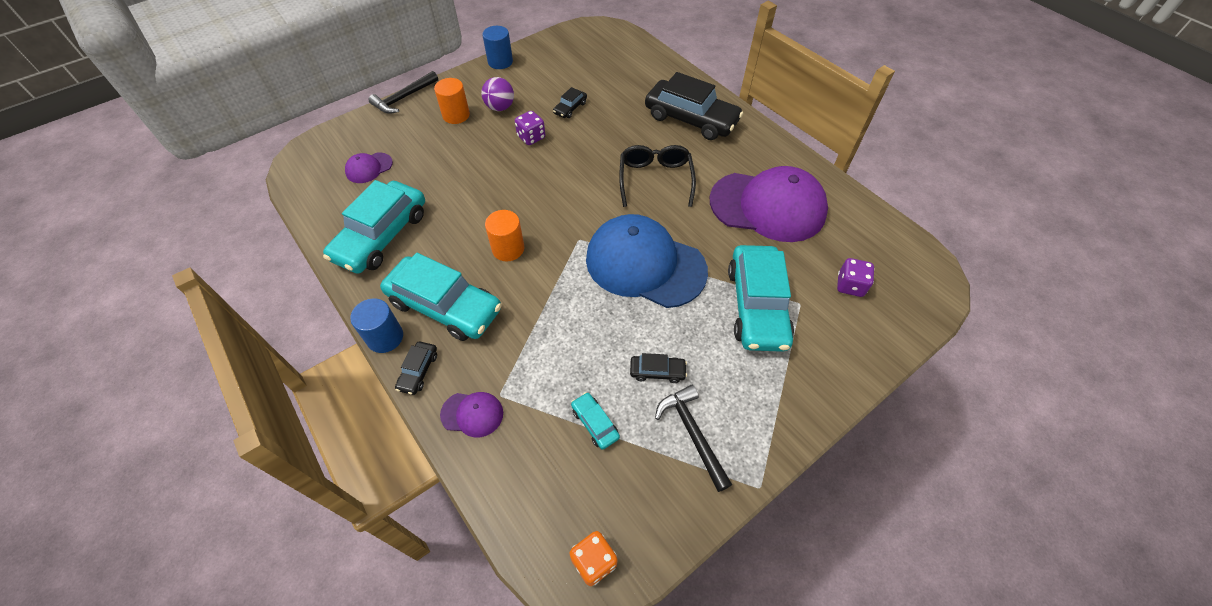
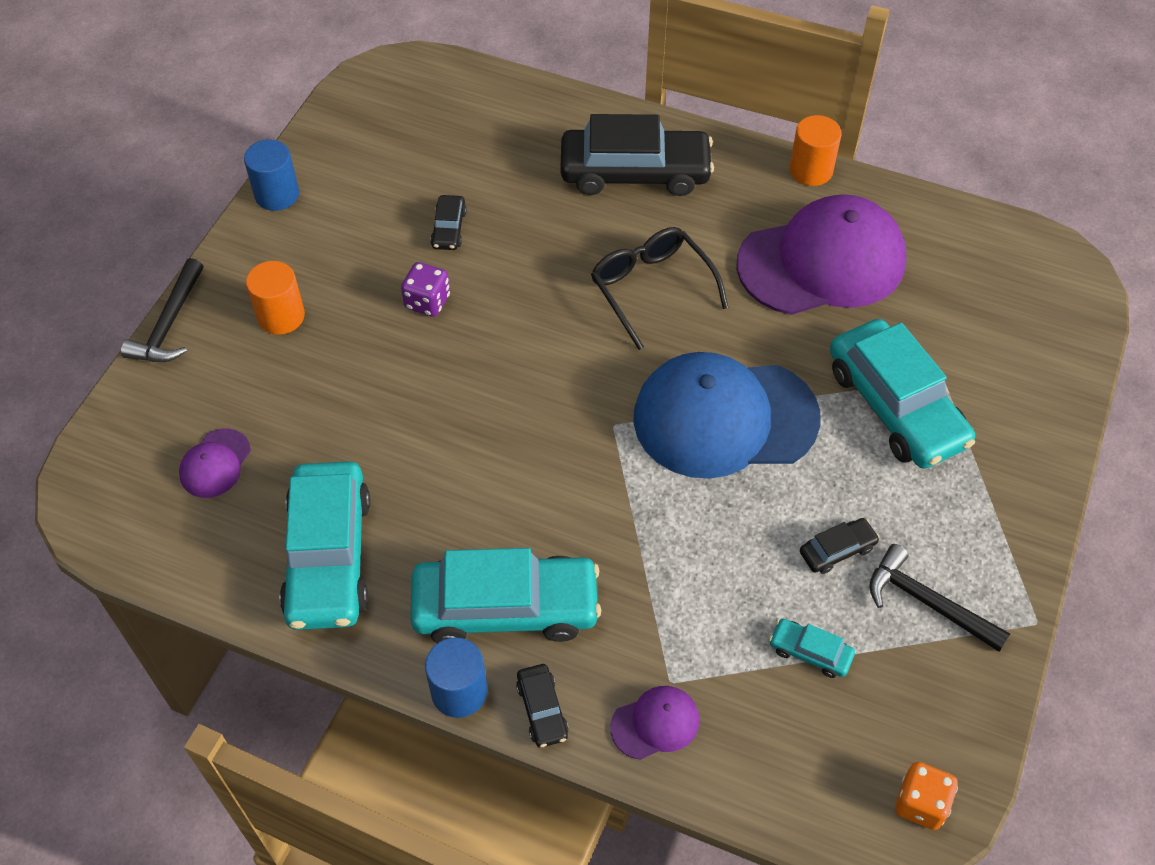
camera: 30 degrees left, 0 degrees up
(500, 107) = (340, 273): purple ball -> none
(508, 249) = (527, 485): orange cylinder -> orange cylinder (811, 170)
(850, 286) = (984, 326): purple dice -> none

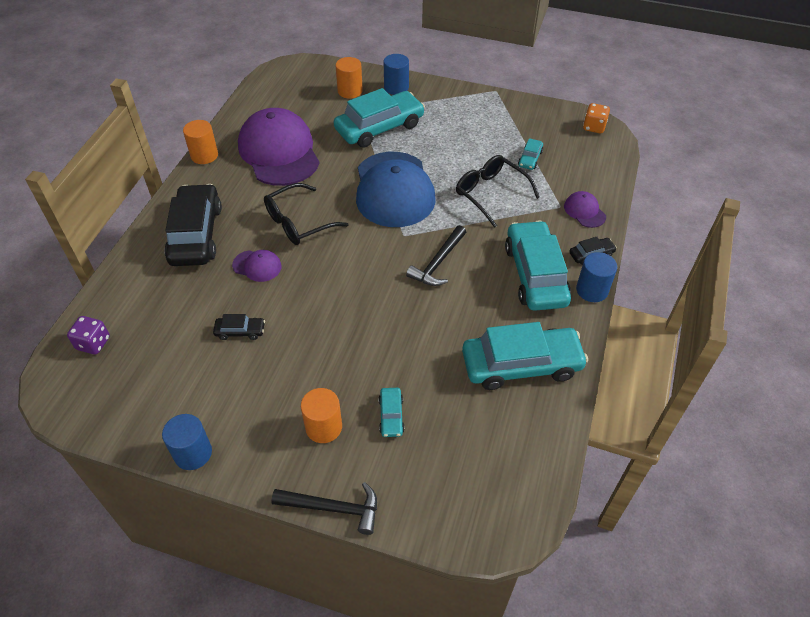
camera: 95 degrees left, 5 degrees down
(215, 463) = (461, 446): purple cap -> purple cap (257, 266)
(280, 388) = (391, 416): none -> turquoise car
(427, 302) = (309, 336): purple dice -> purple dice (93, 343)
(710, 567) = (490, 193): none -> black glasses
(837, 550) = (471, 149): black car -> none
(927, 602) = (493, 121): black hammer -> black hammer (438, 263)
(1005, 364) = (350, 91): none -> orange cylinder
(1026, 440) = (396, 88): none -> blue cylinder

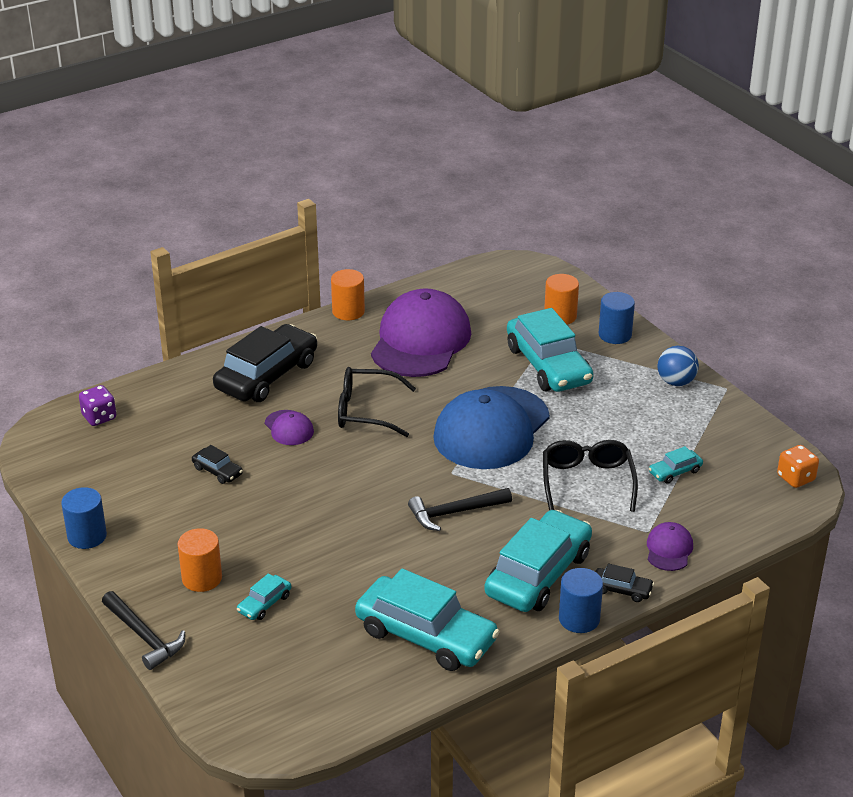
camera: 40 degrees right, 15 degrees down
(379, 127) = (548, 365): turquoise car -> turquoise car turned 60 degrees clockwise
(465, 101) = (676, 382): none -> blue ball

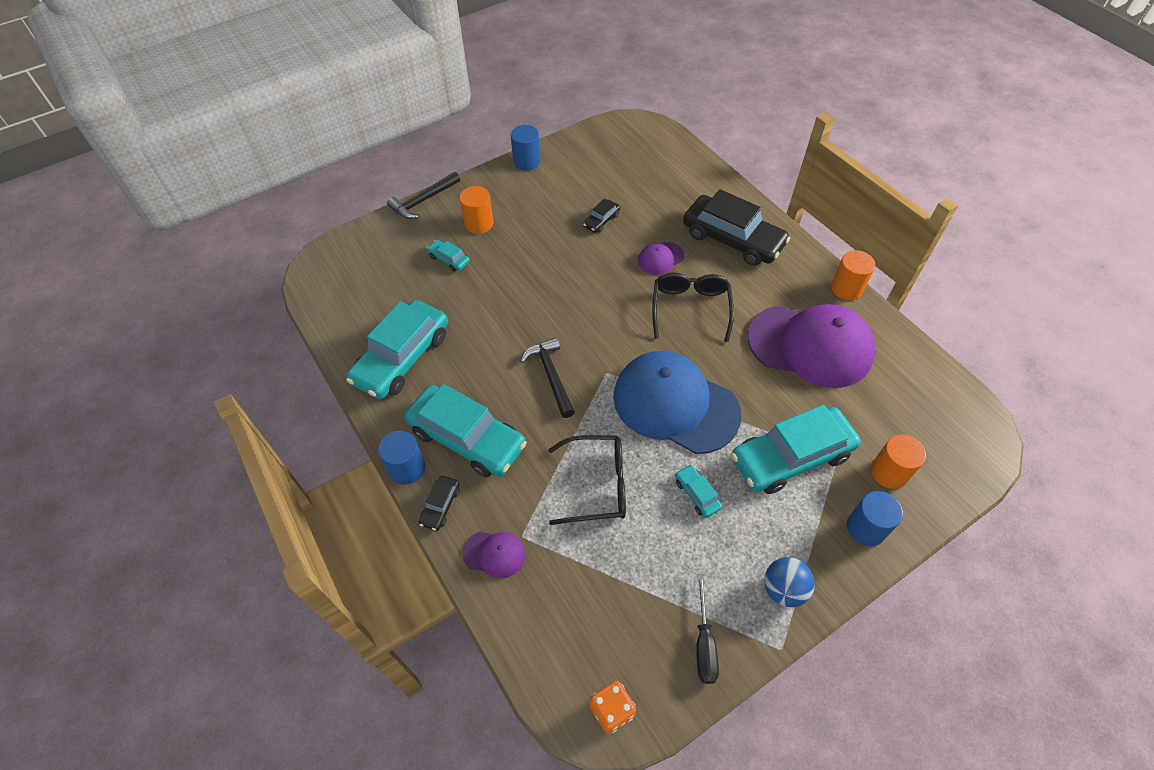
camera: 90 degrees right, 20 degrees up
(99, 417) = (662, 150): purple dice -> none
(675, 472) = (617, 572): turquoise car -> turquoise car (697, 494)
(730, 426) = (704, 643): none -> black screwdriver

